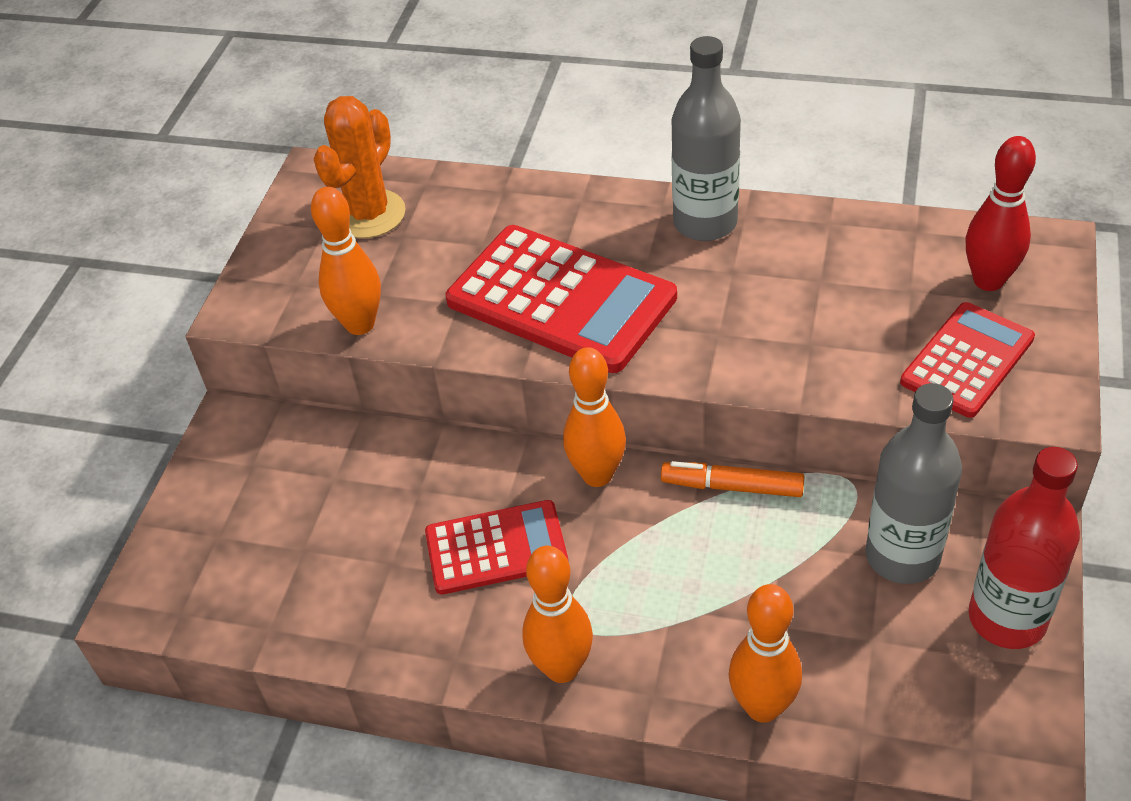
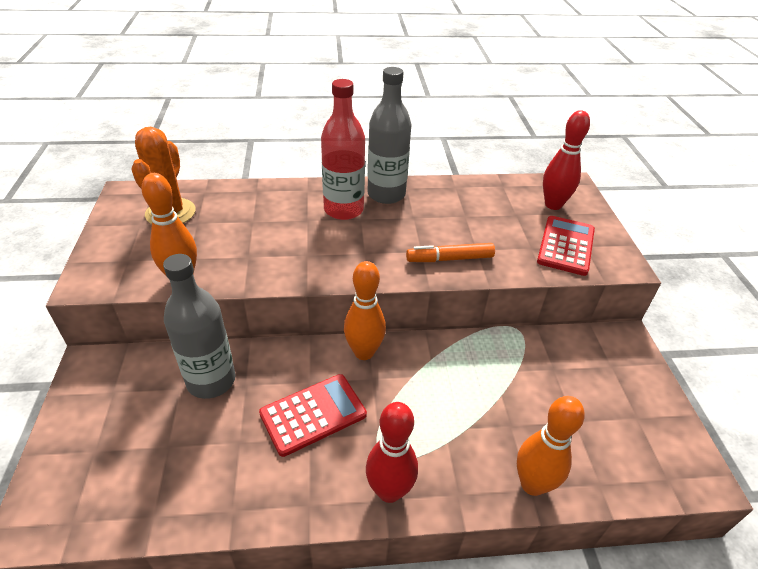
camera: 25 degrees left, 5 degrees down
(561, 299) = (316, 245): red calculator -> none
(562, 668) = (389, 491): orange bowling pin -> red bowling pin
(732, 487) = (450, 344): orange marker -> orange marker (449, 259)
(902, 556) = (565, 366): grey bottle -> grey bottle (211, 380)
(1007, 619) = (640, 391): red bottle -> red bottle (343, 210)

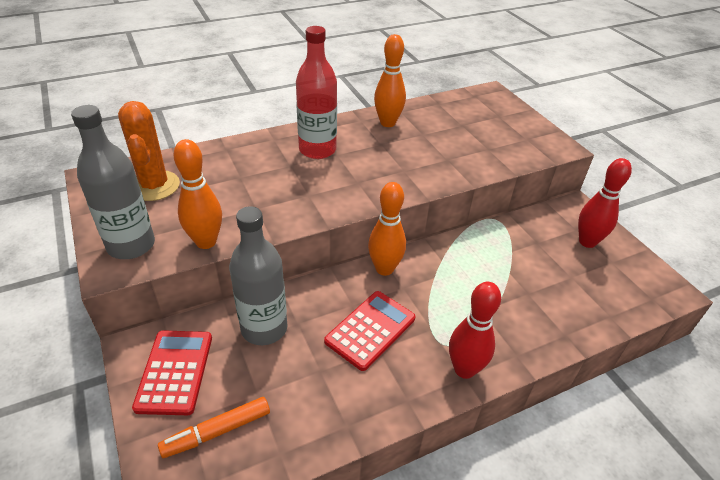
camera: 20 degrees left, 0 degrees up
(386, 194) = (346, 129): grey bottle -> grey bottle (131, 245)
(449, 259) = (430, 171): orange marker -> orange marker (217, 431)
(532, 484) = (565, 331): orange bowling pin -> orange bowling pin (387, 123)
(553, 205) = (486, 111): red bowling pin -> red bowling pin (587, 242)
(566, 246) = (513, 142): red calculator -> red calculator (175, 372)

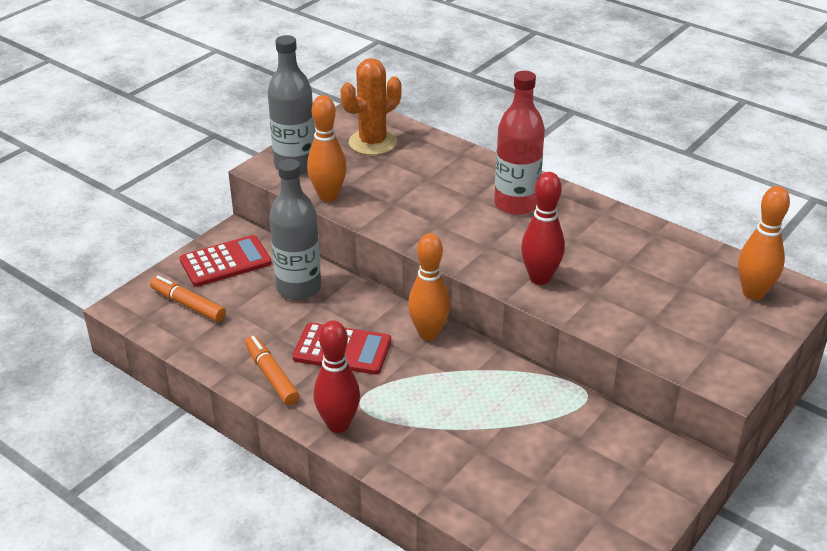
camera: 65 degrees right, 5 degrees down
(375, 396) = (271, 376): none -> orange marker
(387, 123) = (619, 232): orange bowling pin -> orange bowling pin (753, 293)
(587, 242) = (620, 486): red bowling pin -> red bowling pin (540, 278)

